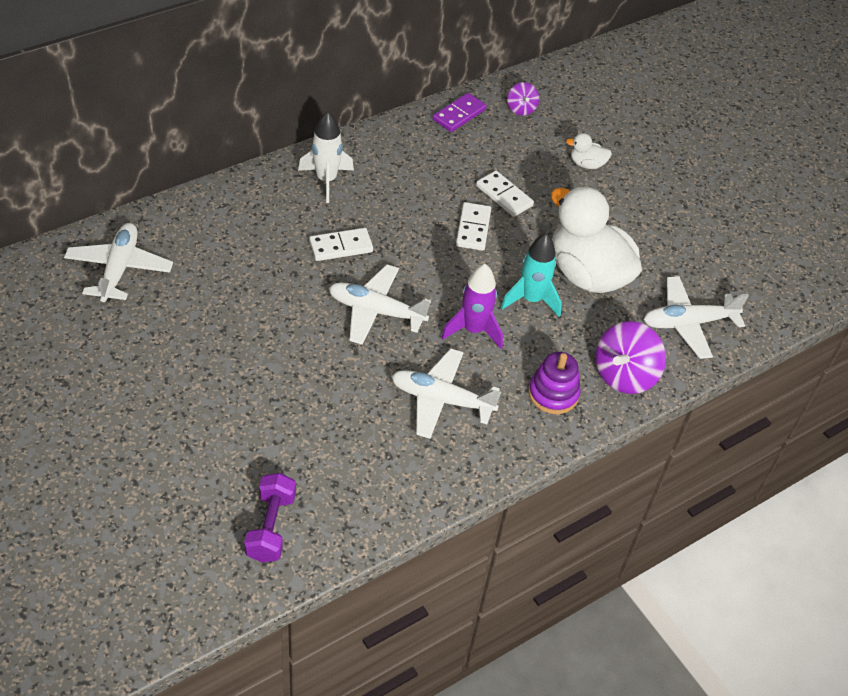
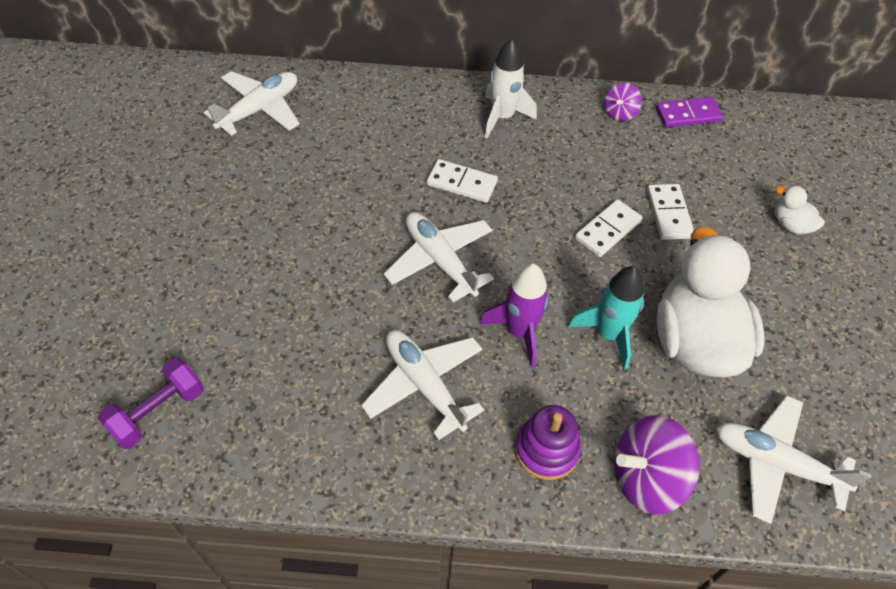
camera: 40 degrees right, 5 degrees up
(521, 109) = (760, 137): purple spinning top -> purple spinning top (619, 113)

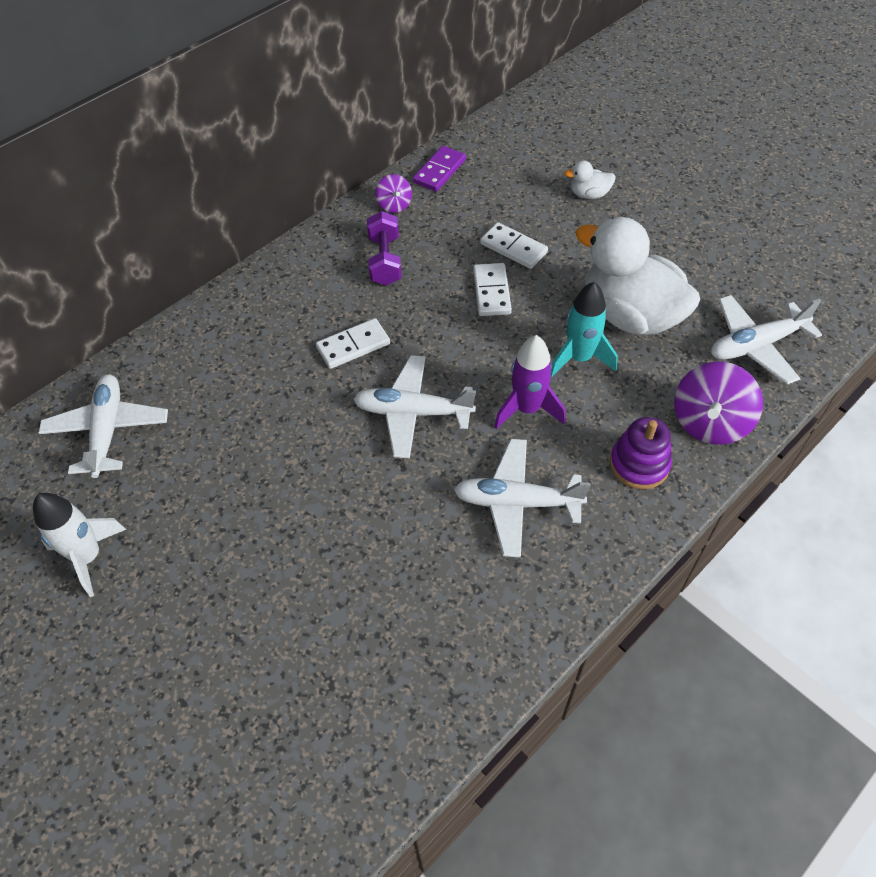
camera: 45 degrees left, 0 degrees up
(158, 412) = (362, 721): purple dumbbell -> purple dumbbell (385, 261)
(503, 117) = (317, 274): white rocket -> white rocket (88, 557)

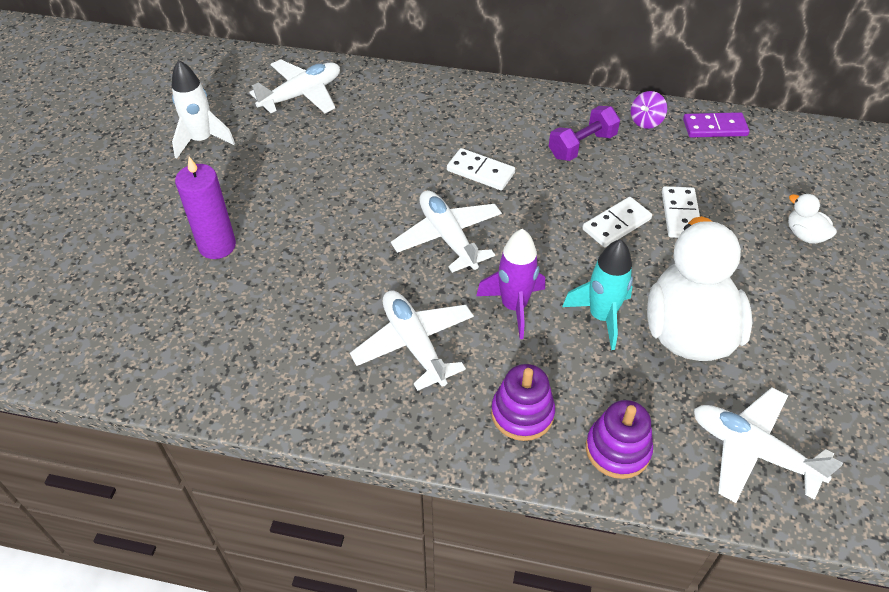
camera: 55 degrees right, 5 degrees down
(265, 612) = (217, 246): none -> purple candle
(709, 422) = (617, 449): purple spinning top -> purple stacking toy

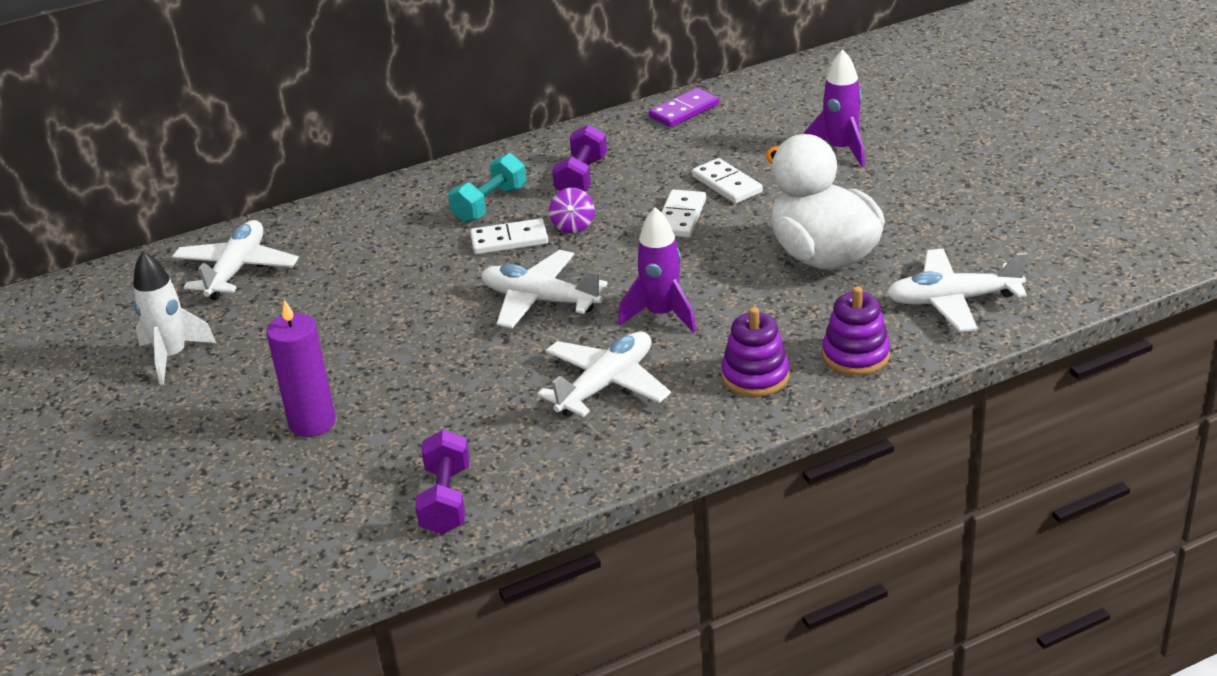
camera: 35 degrees left, 15 degrees down
(220, 370) = (446, 500): none -> purple dumbbell
(414, 344) = (606, 385): white plane -> white plane turned 105 degrees clockwise
(499, 133) = (490, 204): none -> turquoise dumbbell
(601, 317) = (743, 283): turquoise rocket -> none
(646, 121) = (618, 133): purple spinning top -> purple spinning top (573, 226)
(804, 235) = (841, 150): white duck -> purple rocket

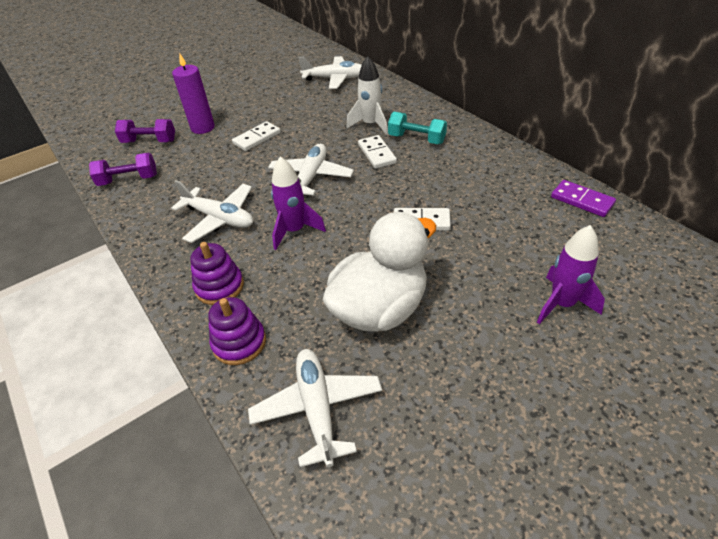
camera: 80 degrees right, 10 degrees up
(172, 357) = (261, 81): white rocket -> white rocket (370, 125)
(573, 226) = (398, 175): purple spinning top -> none
(581, 177) = (461, 168): purple dumbbell -> purple dumbbell (149, 141)
(727, 184) = (476, 239): white domino -> white domino (257, 138)

